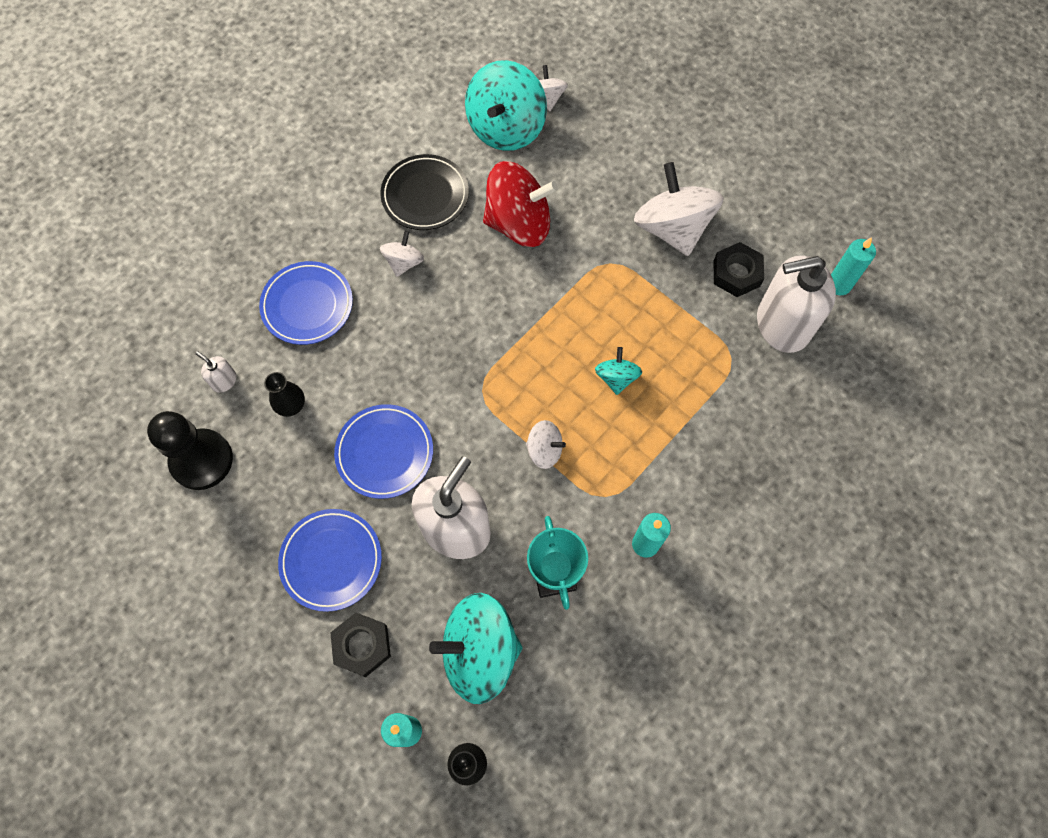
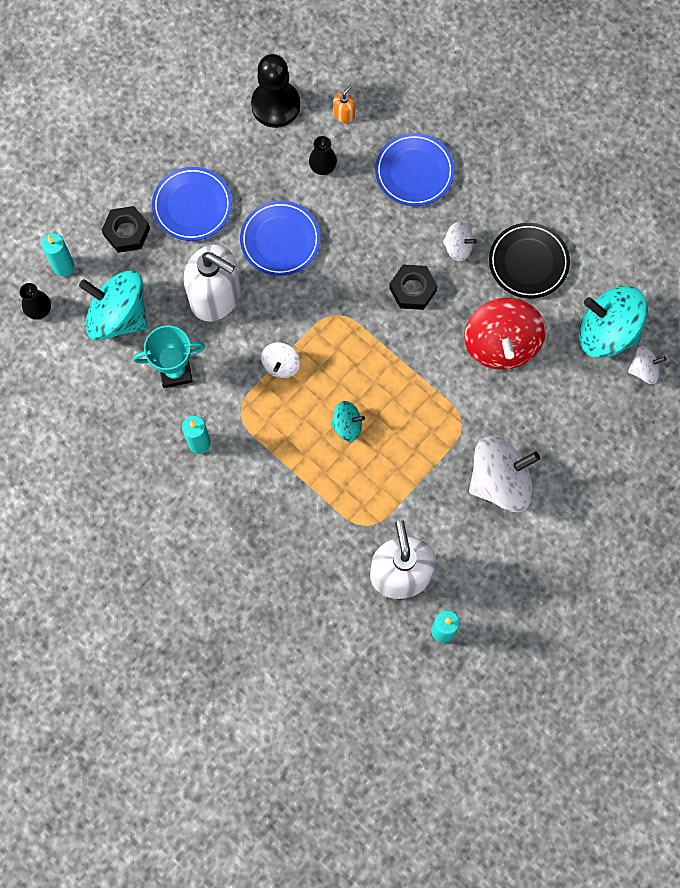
camera: 90 degrees right, 5 degrees up
(224, 381) = (344, 114): white soap dispenser -> orange soap dispenser
(479, 651) = (119, 316): turquoise spinning top -> turquoise spinning top turned 60 degrees counterclockwise
(736, 273) = (453, 537): black nut -> black nut (413, 289)

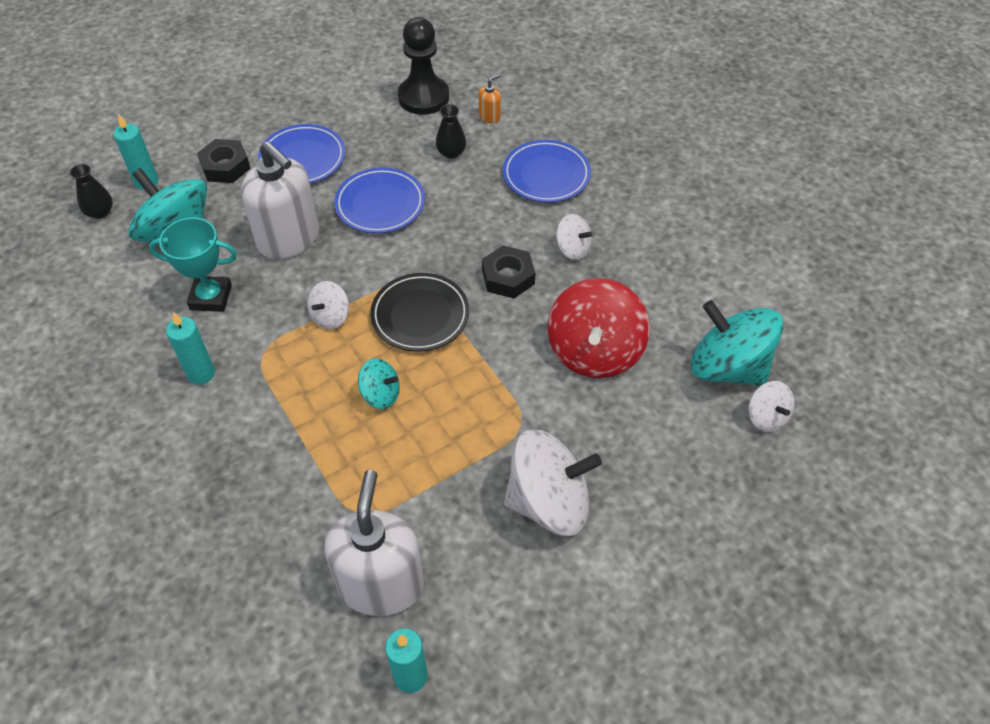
camera: 15 degrees right, 20 degrees down
(528, 262) = (649, 279): black plate -> black plate (420, 315)
(643, 370) = (766, 417): white spinning top -> white spinning top turned 60 degrees clockwise

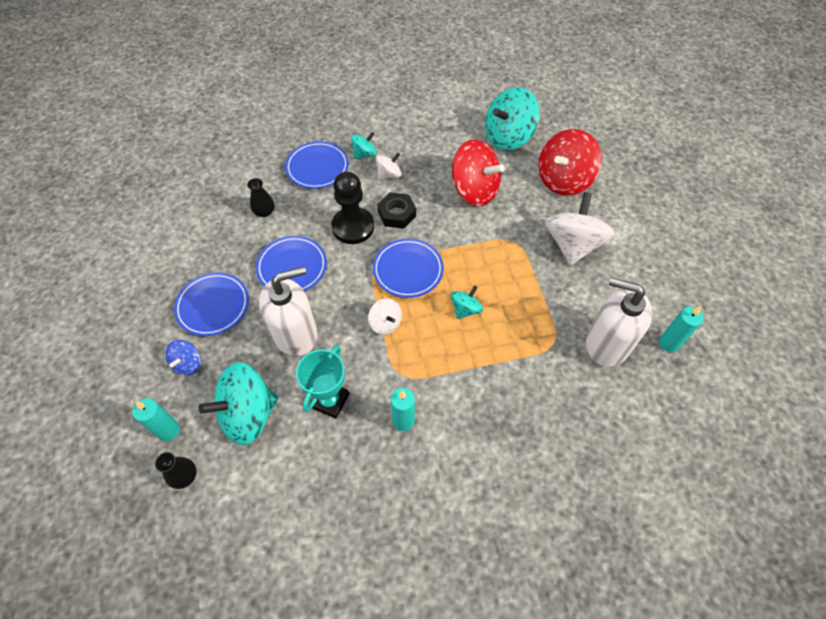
camera: 70 degrees left, 5 degrees up
(225, 166) = (188, 363): black nut -> blue spinning top
(420, 315) = (408, 270): black plate -> blue plate
(423, 97) = (195, 212): black pawn -> black pawn (353, 227)
(490, 116) = (241, 180): orange soap dispenser -> none
(595, 213) = (364, 154): none -> turquoise spinning top
(677, 462) = (563, 180): none -> red spinning top
(766, 417) = (546, 134): white spinning top -> none

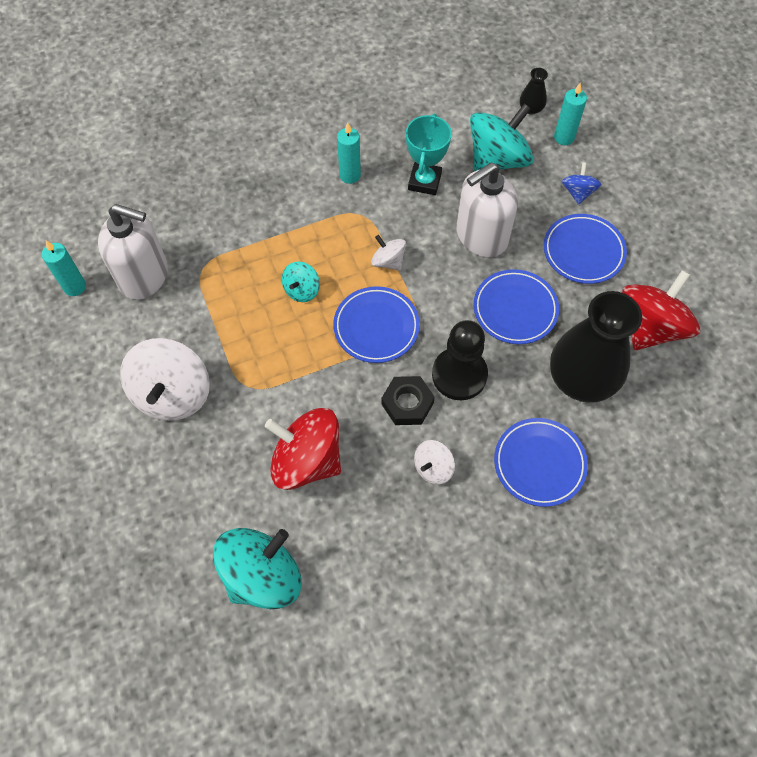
camera: 170 degrees right, 5 degrees up
(264, 212) = (581, 378): black vase -> black vase, size x2.40
(364, 154) = (479, 501): turquoise spinning top -> none
(563, 180) = (178, 501): red spinning top -> red spinning top (650, 327)

